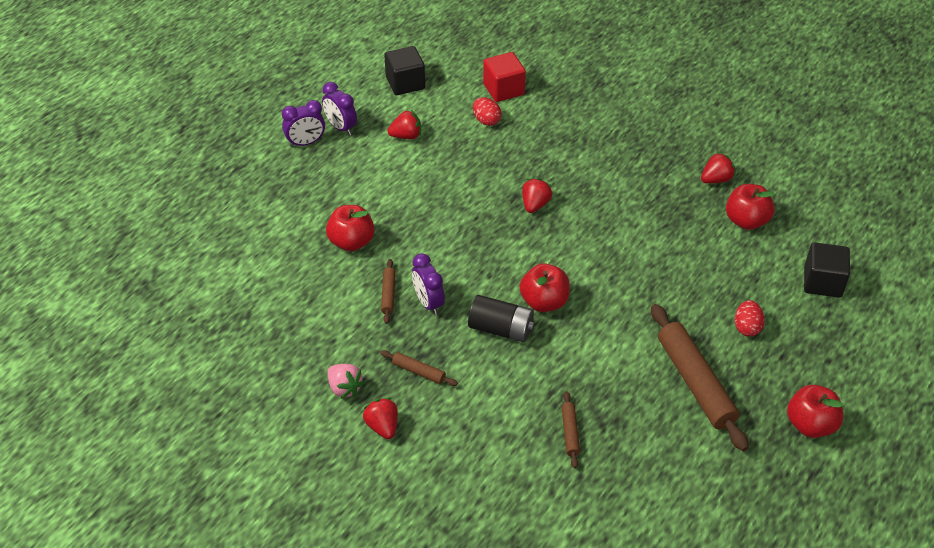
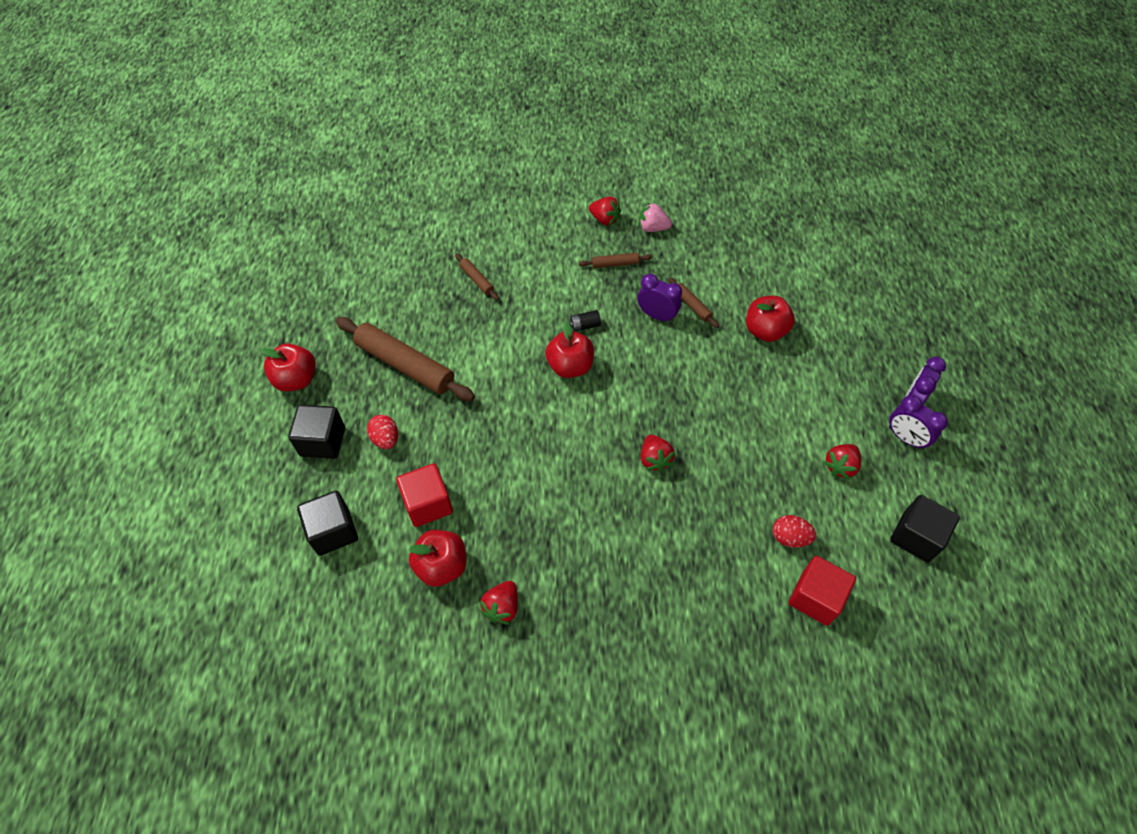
camera: 145 degrees right, 10 degrees up
(341, 127) = (905, 438): purple clock -> purple clock turned 150 degrees counterclockwise
(501, 329) = (585, 325): black battery -> black battery, size x0.52
(735, 263) = (428, 504): none -> red cube
(805, 354) = (323, 441): none -> black cube

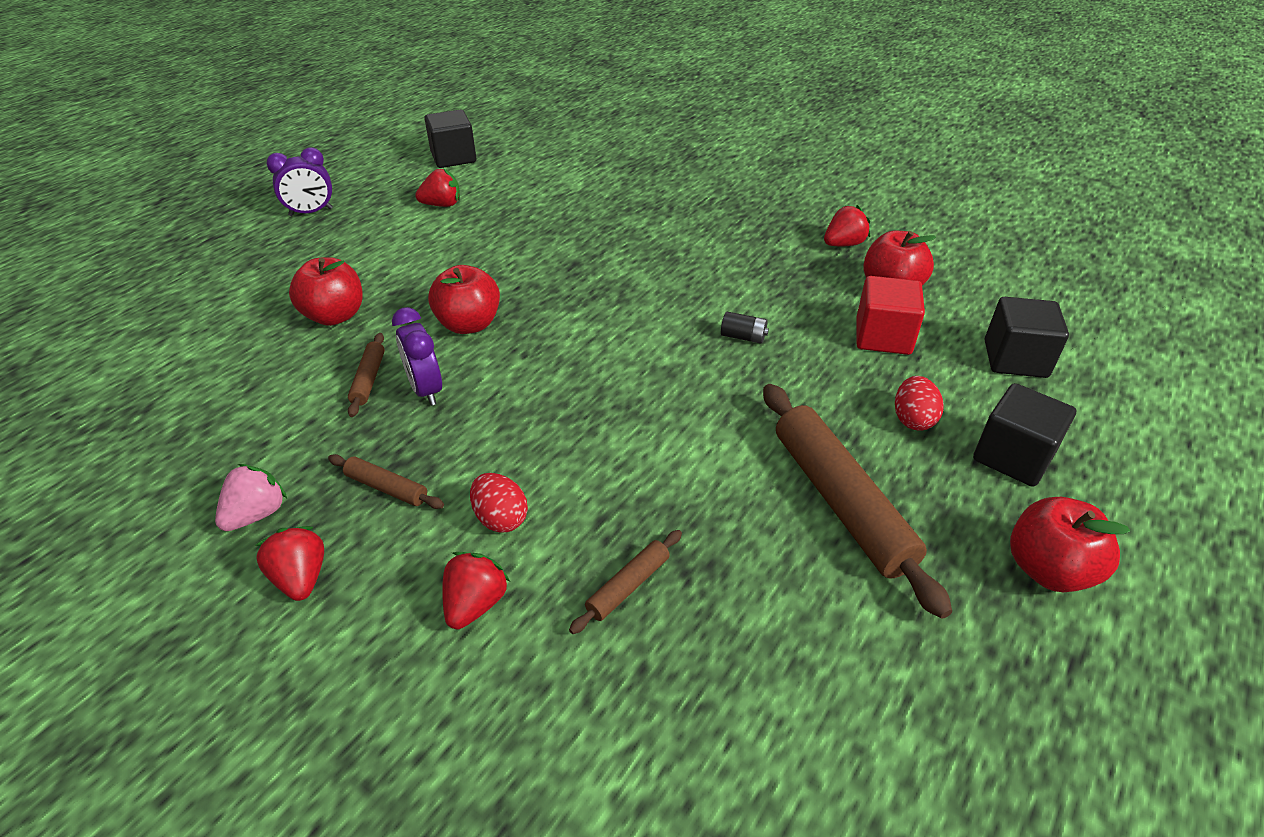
camera: 145 degrees left, 15 degrees down
(476, 280) = (628, 586): brown rolling pin -> brown rolling pin turned 45 degrees clockwise
(570, 366) = (601, 387): red apple -> red apple (469, 324)
(585, 325) = (530, 424): black battery -> black battery (743, 337)
(652, 228) = (257, 514): pink strawberry -> pink strawberry turned 105 degrees counterclockwise
(654, 459) = (599, 272): red strawberry -> red strawberry (475, 604)
(789, 537) = (547, 190): red egg -> red egg (501, 518)
(815, 598) = (572, 162): red cube -> none
(905, 438) = (361, 197): purple clock -> none

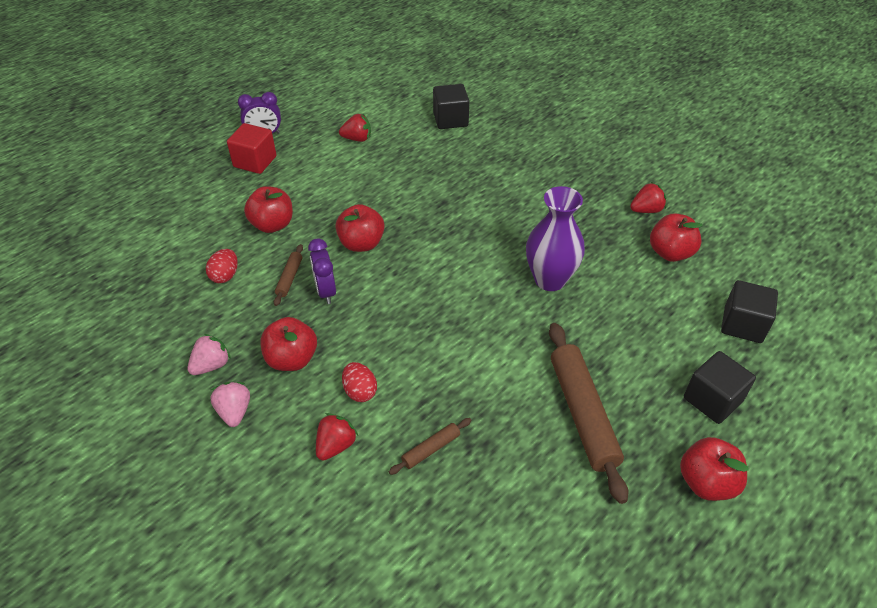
camera: 10 degrees right, 5 degrees up
(301, 578) = (234, 412): red strawberry -> pink strawberry
(386, 488) = (292, 359): brown rolling pin -> red apple
(453, 157) = (371, 96): black cube -> black cube (450, 119)
(743, 337) = (550, 279): black battery -> purple vase
(883, 337) = (651, 293): red cube -> red cube (255, 162)
(913, 419) = (651, 361): red egg -> red egg (225, 275)

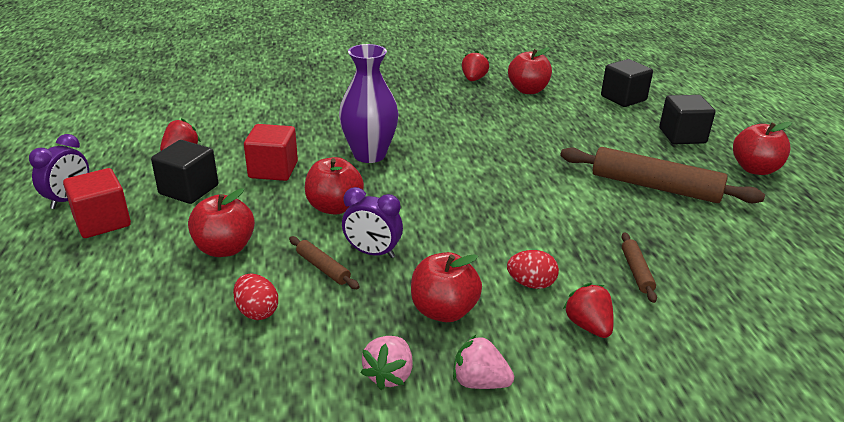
camera: 55 degrees left, 15 degrees down
(211, 365) = (389, 375): pink strawberry -> pink strawberry turned 150 degrees counterclockwise
(378, 189) = (273, 170): none -> red cube
(450, 119) = (241, 102): black cube -> black cube (189, 190)
(550, 279) = (499, 141): purple vase -> purple vase (369, 155)

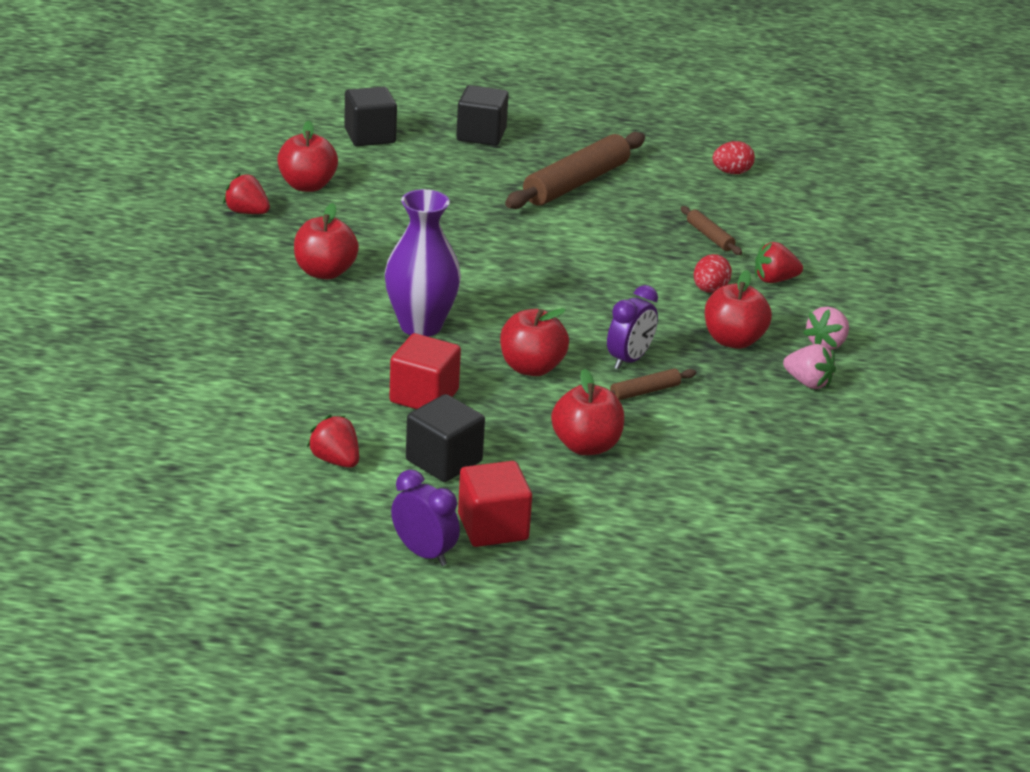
camera: 75 degrees left, 0 degrees up
(257, 311) = (702, 437): red egg -> red egg (731, 172)
(636, 272) = (710, 236): brown rolling pin -> brown rolling pin turned 45 degrees clockwise
(755, 169) = (568, 124): red apple -> red apple (325, 272)

